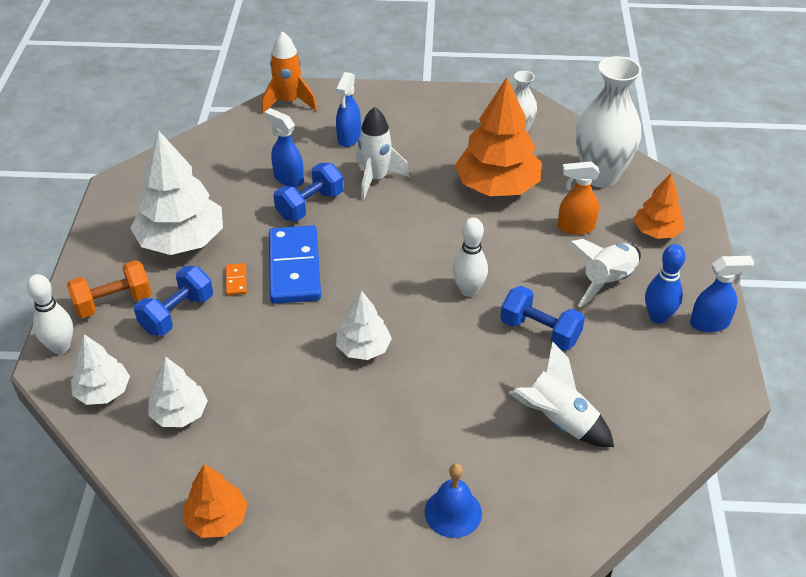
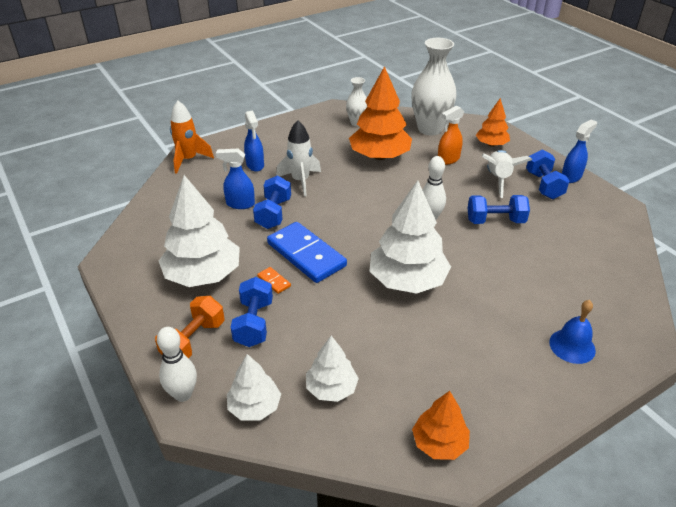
camera: 35 degrees left, 5 degrees down
(363, 348) = (407, 280): white tree -> white tree, size x1.81
(558, 421) = (562, 263): white rocket -> none
(658, 317) = (544, 185): blue bowling pin -> blue dumbbell

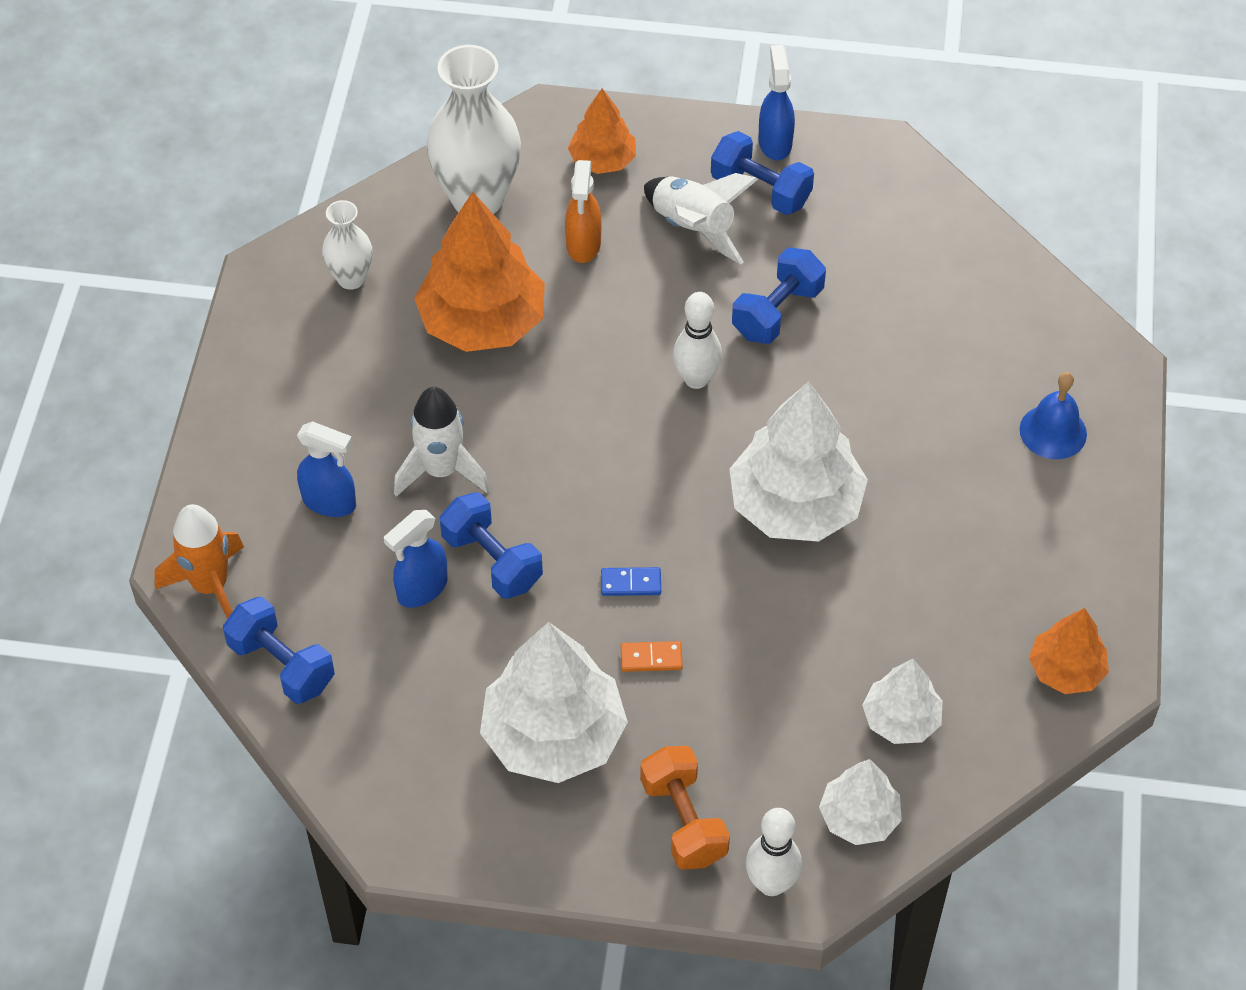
camera: 50 degrees left, 15 degrees up
(254, 323) = (714, 732): blue dumbbell -> blue dumbbell (282, 664)
(306, 255) = (631, 583): blue domino -> blue domino, size x0.41

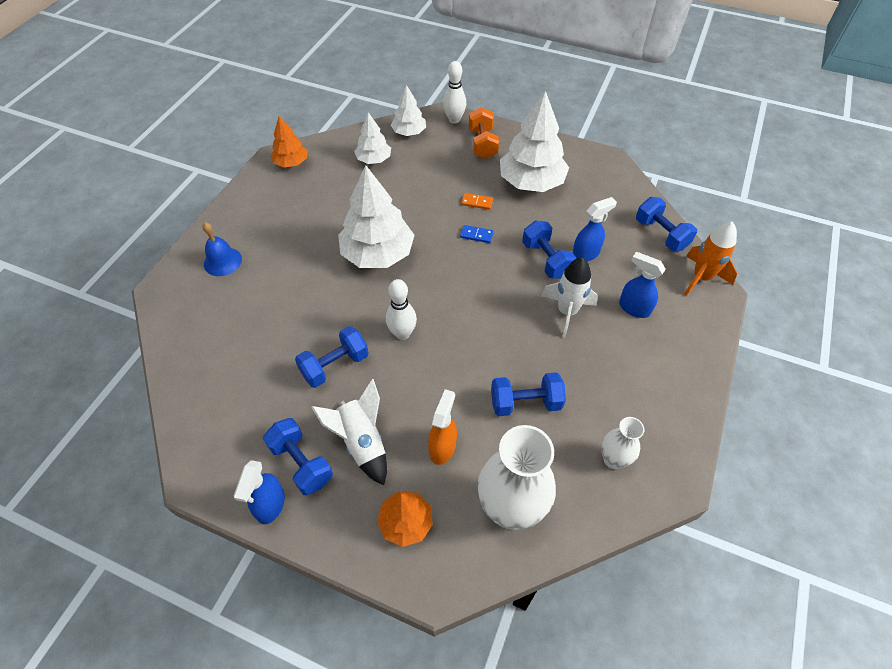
camera: 165 degrees left, 0 degrees up
(482, 322) = (525, 403): orange tree -> blue dumbbell

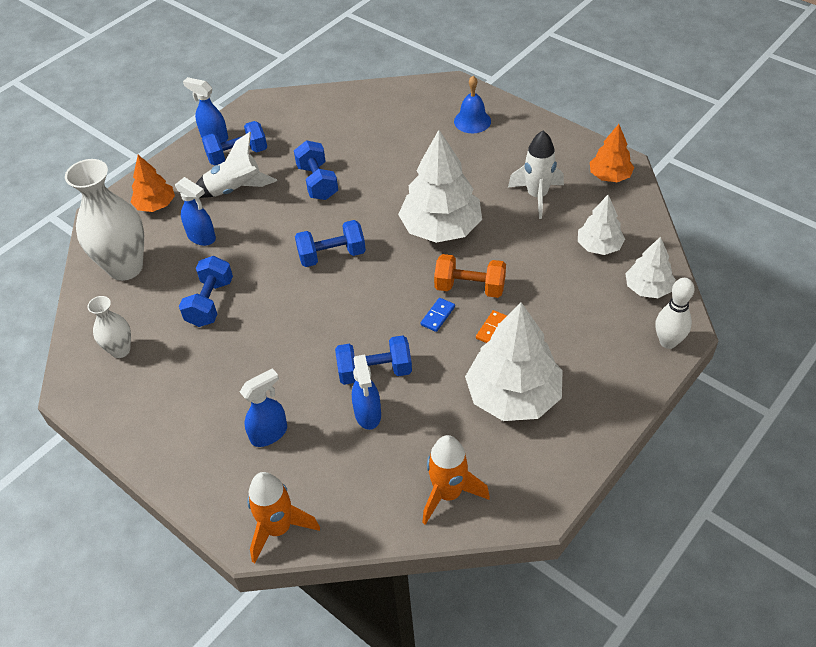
camera: 110 degrees right, 5 degrees down
(402, 333) = (330, 231): white bowling pin -> none
(442, 447) = (202, 237): orange spray bottle -> blue spray bottle
(483, 144) = (606, 362): orange dumbbell -> orange dumbbell (470, 288)
(567, 312) = (294, 368): white rocket -> white rocket (537, 196)
(622, 199) = (448, 494): none -> orange rocket
(661, 234) = (367, 514): blue dumbbell -> blue dumbbell (332, 255)

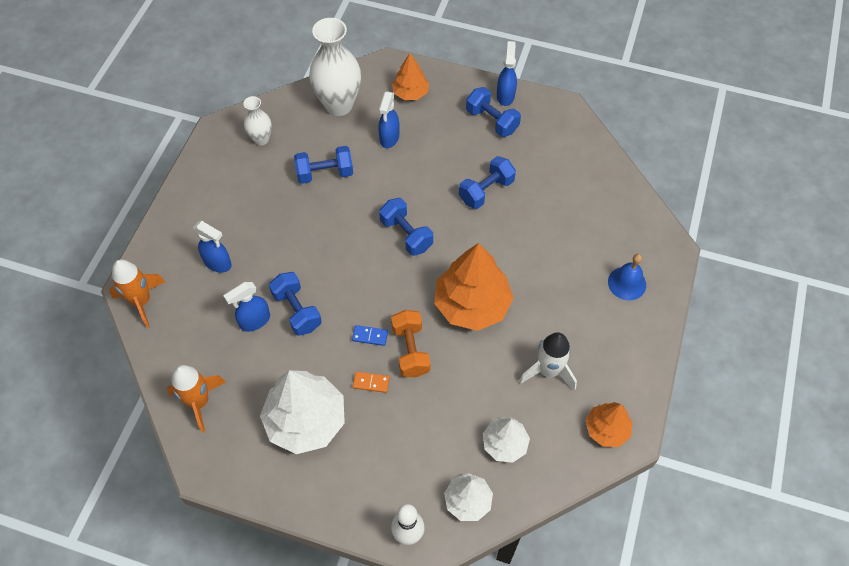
camera: 65 degrees right, 10 degrees up
(235, 190) = (451, 137): white rocket -> none
(441, 228) = (472, 304): white tree -> orange tree

